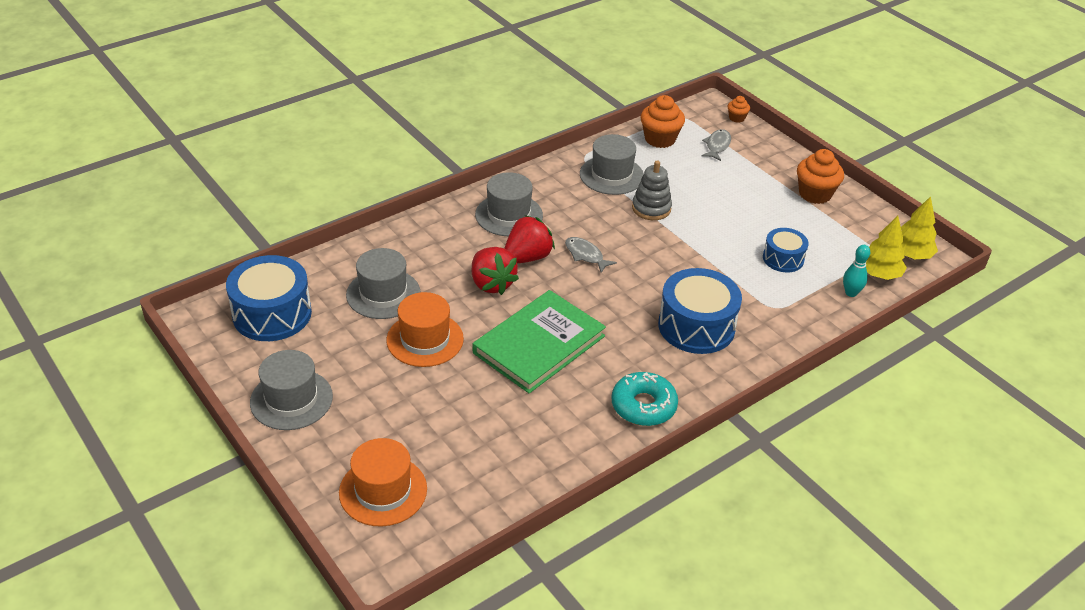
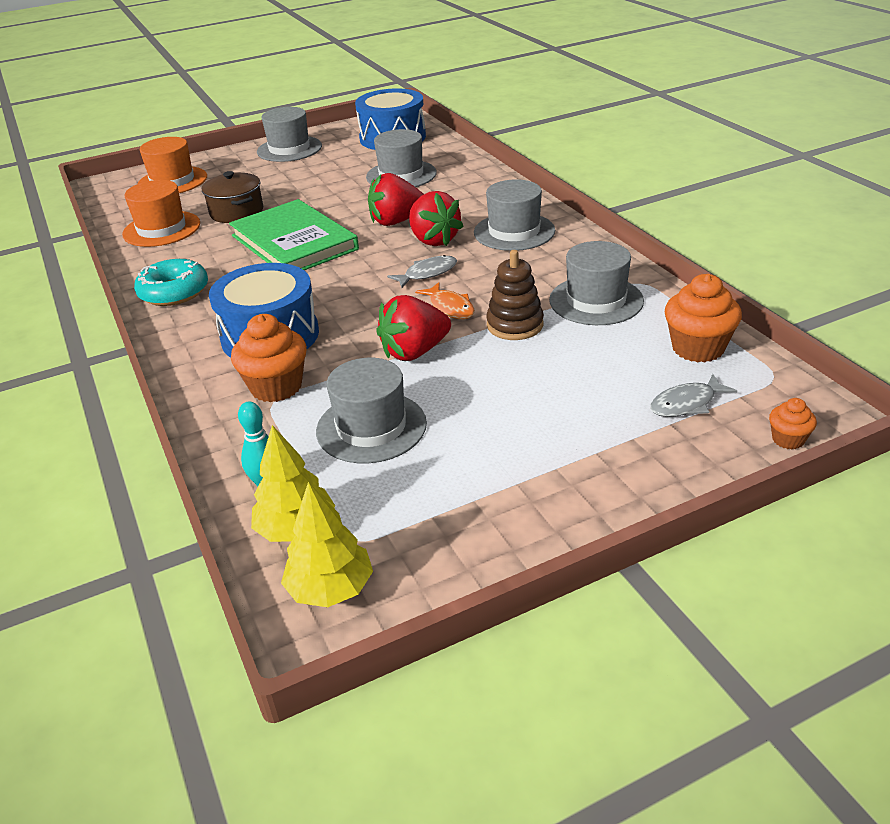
camera: 105 degrees right, 5 degrees down
(425, 339) = (330, 192): orange hat -> orange hat (161, 229)
(472, 404) = (237, 212): none -> brown pot
(634, 239) = (450, 307): none -> orange fish
(651, 208) = (515, 325): grey stacking toy -> brown stacking toy
(696, 250) = (414, 352): none -> red strawberry
(717, 146) = (686, 404): grey fish -> grey fish turned 120 degrees clockwise
(783, 258) = (371, 427): blue drum -> grey hat
(815, 194) = (536, 497): orange cupcake -> orange cupcake (276, 387)

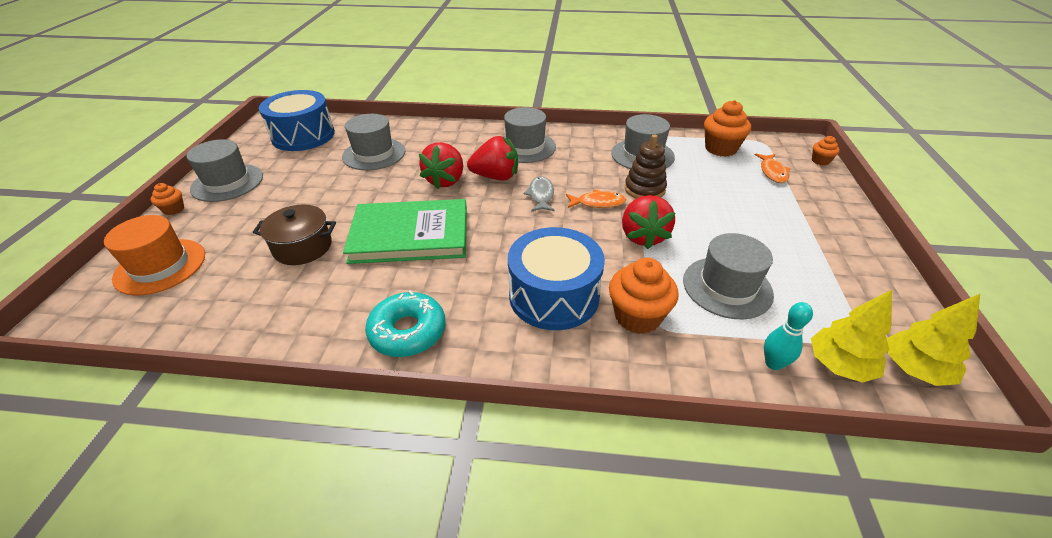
camera: 60 degrees left, 5 degrees up
(161, 229) = (259, 304): orange hat -> none
(237, 151) = (174, 209): none -> orange cupcake
(686, 404) = (772, 172): grey fish -> orange fish

